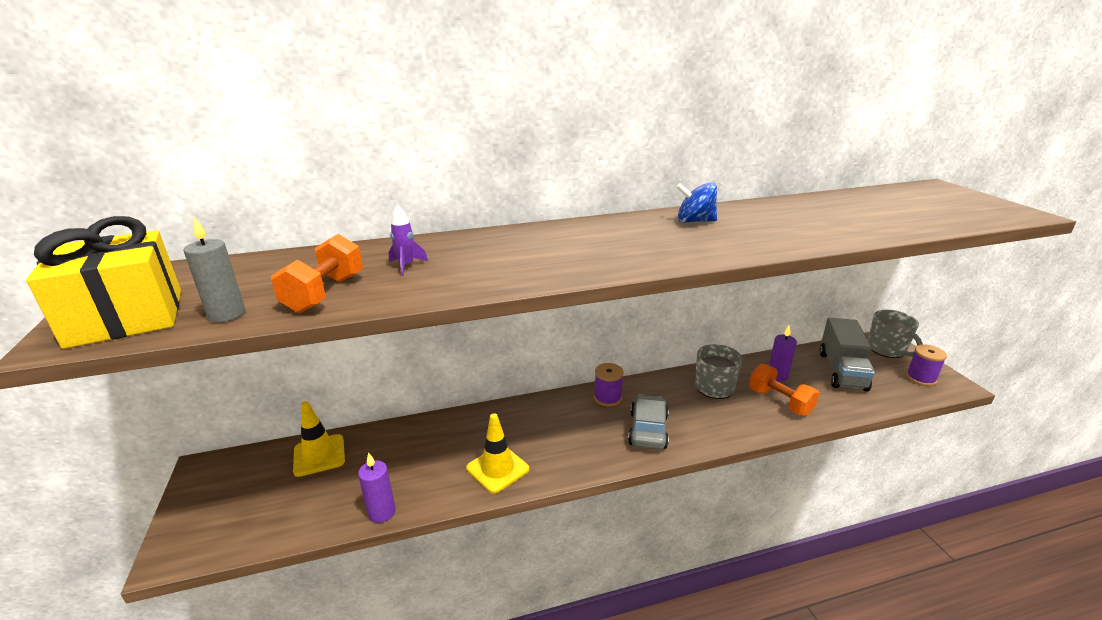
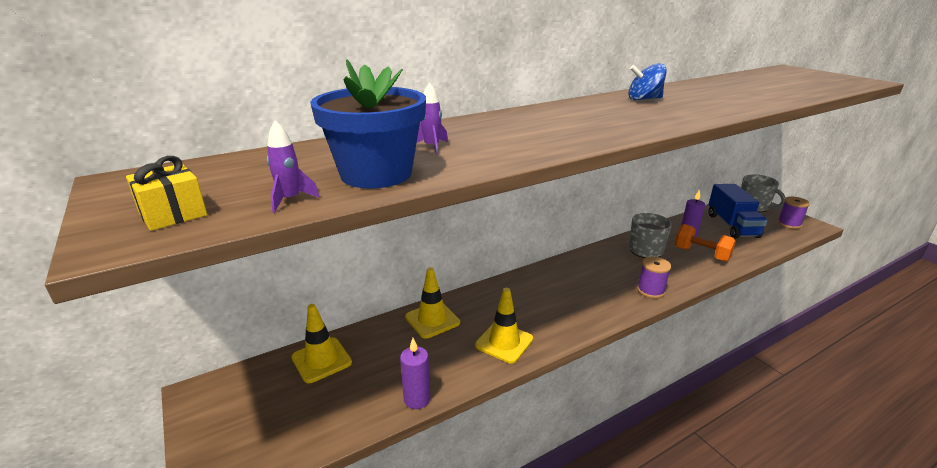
camera: 15 degrees left, 0 degrees up
(127, 317) = (173, 214): yellow gift -> yellow gift, size x0.50
(227, 314) = (290, 200): grey candle -> purple rocket
(325, 293) = (376, 174): orange dumbbell -> blue flower pot
(441, 432) = (432, 320): none -> yellow traffic cone
(608, 398) = (565, 270): purple spool -> purple spool (650, 290)
(648, 430) = (613, 290): grey car -> none
(842, 371) = (732, 225): grey truck -> blue truck

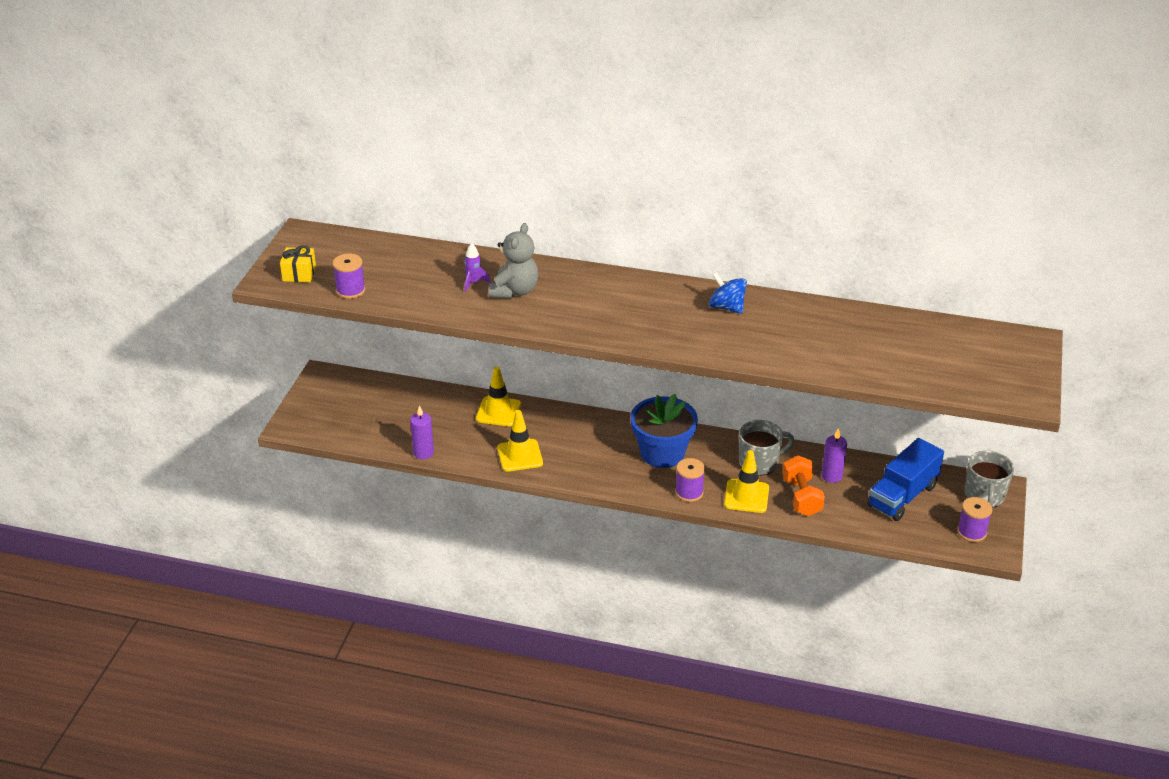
camera: 45 degrees right, 10 degrees up
(290, 200) = (350, 290): purple rocket -> purple spool
(321, 360) = (402, 396): yellow traffic cone -> yellow traffic cone (746, 496)
(376, 174) = (410, 292): blue flower pot -> blue flower pot (662, 453)
(482, 139) = (514, 291): none -> grey teddy bear

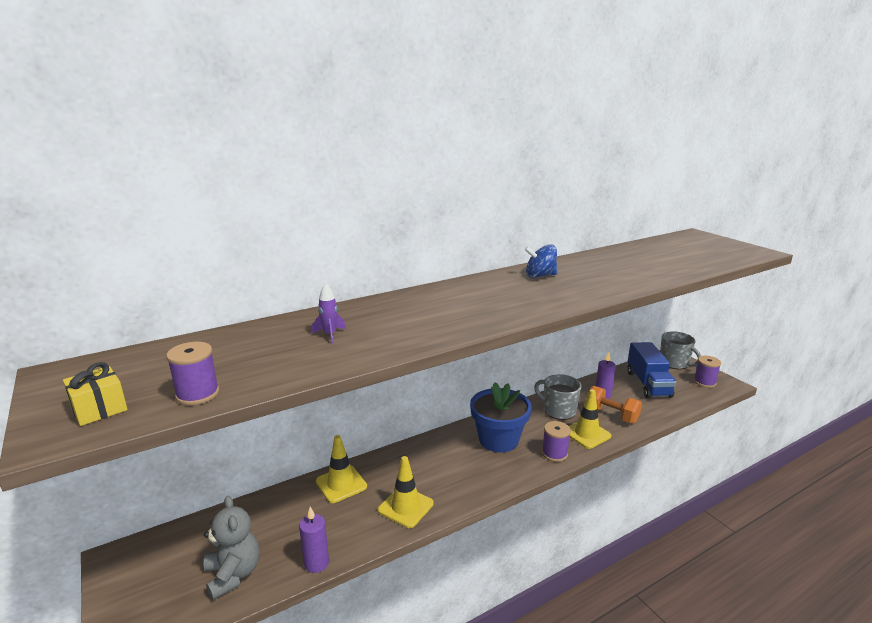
camera: 45 degrees left, 15 degrees down
(514, 291) = (377, 325): grey teddy bear -> grey teddy bear (233, 574)
(759, 463) = (558, 410): grey mug -> grey mug turned 75 degrees counterclockwise

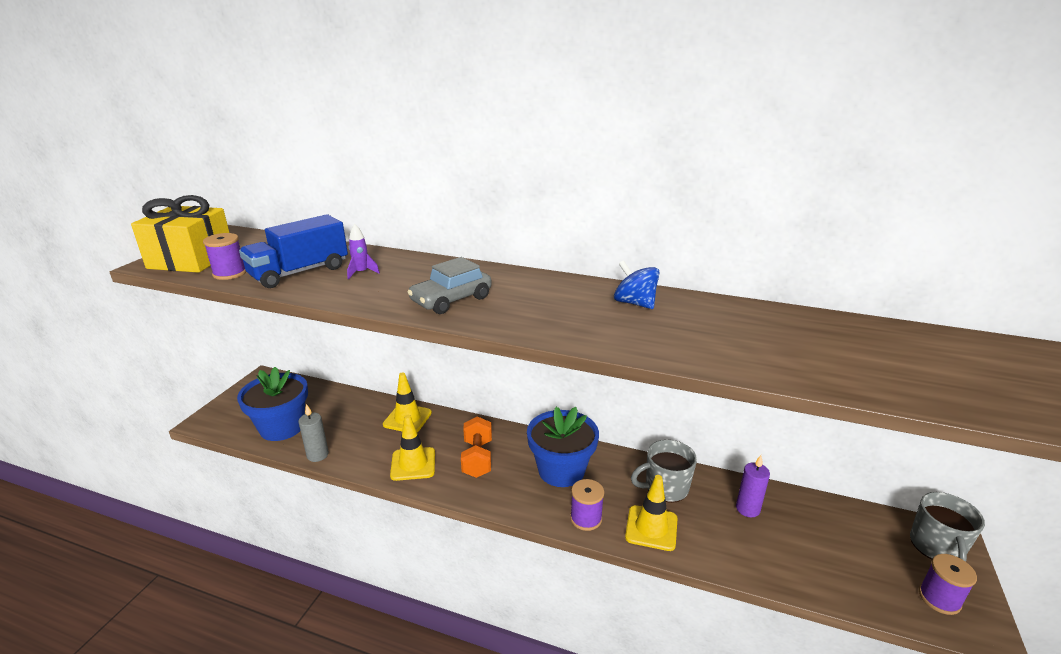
camera: 50 degrees right, 5 degrees up
(99, 409) = (191, 259): yellow gift -> yellow gift, size x1.98
(233, 574) = (282, 427): grey teddy bear -> blue flower pot
(316, 563) = (317, 455): purple candle -> grey candle
(447, 319) = (451, 300): none -> grey car
(558, 410) = (665, 488): grey mug -> grey mug turned 105 degrees counterclockwise
(611, 415) = (716, 533): orange dumbbell -> orange dumbbell (477, 458)
(648, 384) = (836, 540): blue truck -> blue truck (299, 272)

